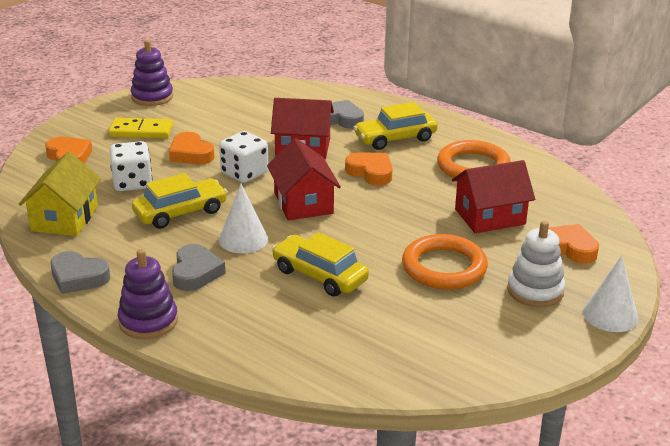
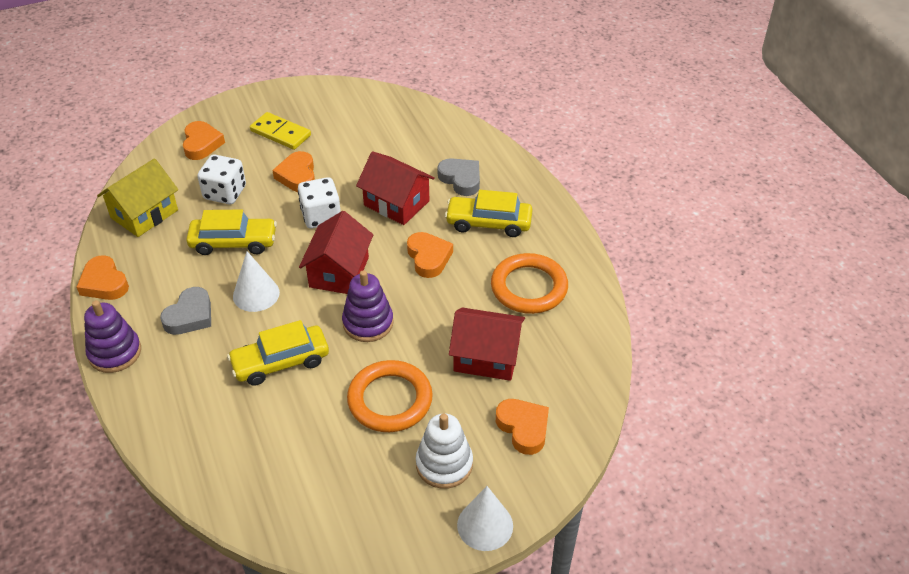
camera: 30 degrees right, 15 degrees up
(78, 277) = (104, 283): grey heart -> orange heart
(152, 97) = (323, 93): purple stacking toy -> purple stacking toy (368, 323)
(319, 275) = (280, 362): yellow car -> yellow car turned 90 degrees counterclockwise

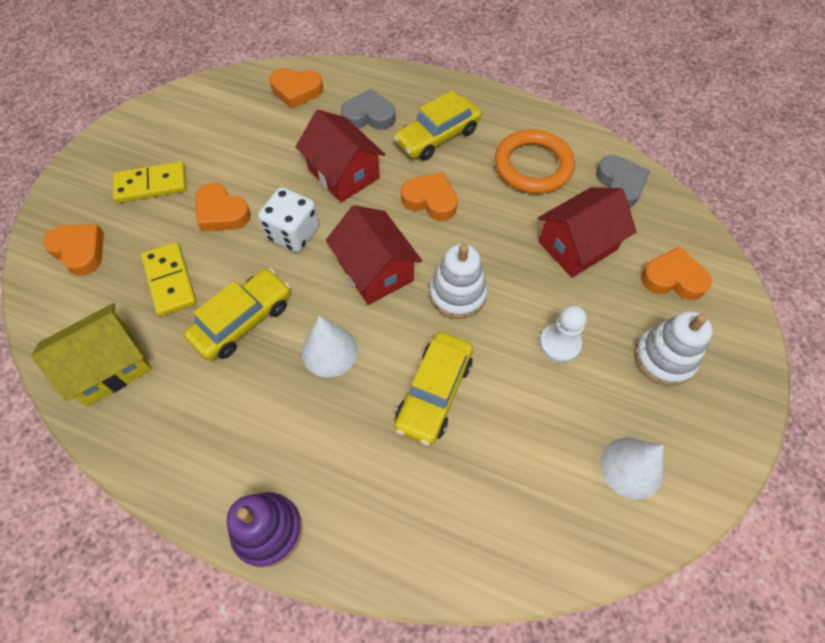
camera: 45 degrees left, 15 degrees up
(104, 283) = (159, 472): orange heart -> orange heart (296, 91)
(144, 214) = (109, 366): yellow house -> yellow house turned 60 degrees clockwise
(190, 316) = (294, 425): grey heart -> grey heart (620, 184)
(225, 193) = (170, 280): white dice -> yellow domino
(368, 323) = (457, 294): purple stacking toy -> white stacking toy
(390, 400) = (559, 343): orange ring -> white pawn
(396, 203) = (343, 173): red house -> red house turned 60 degrees clockwise
(485, 525) = (750, 378): white cone -> white cone (631, 467)

